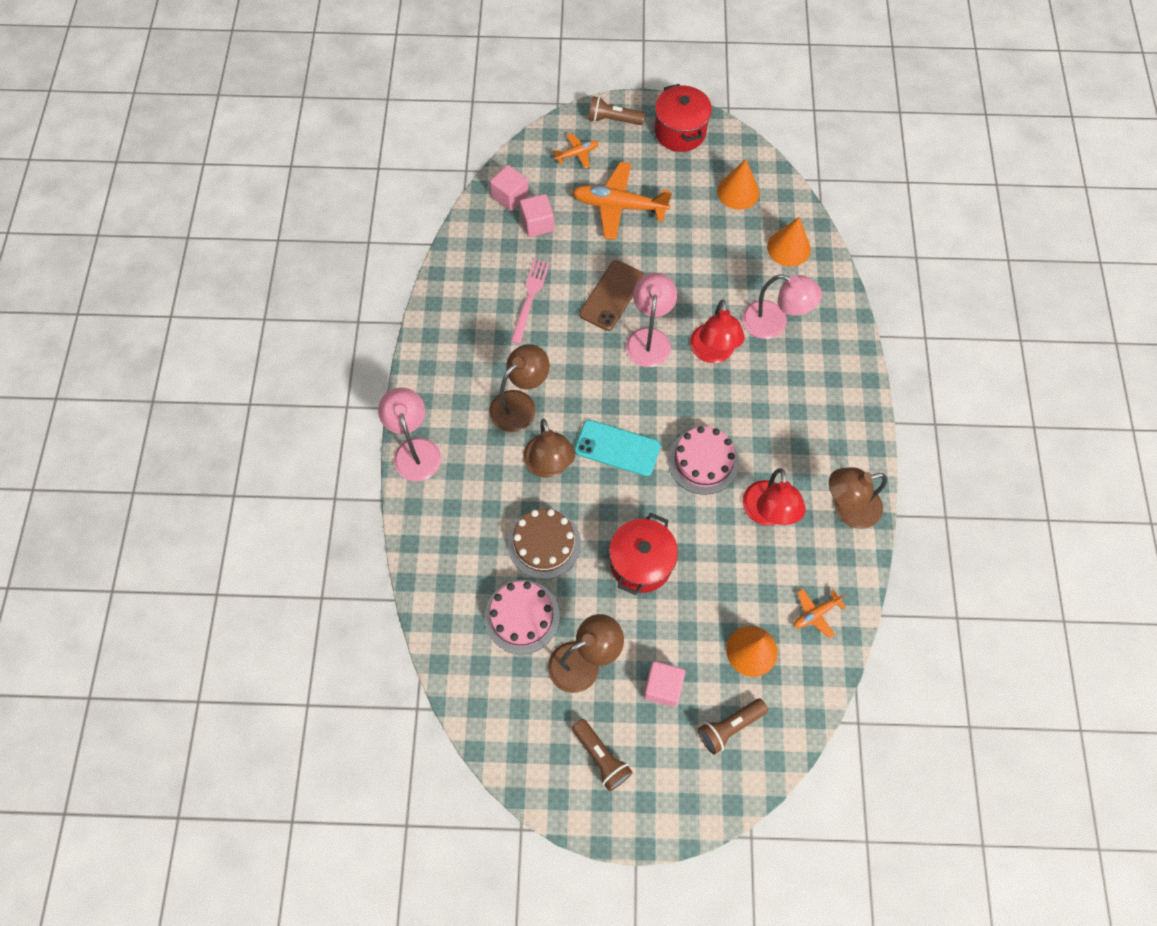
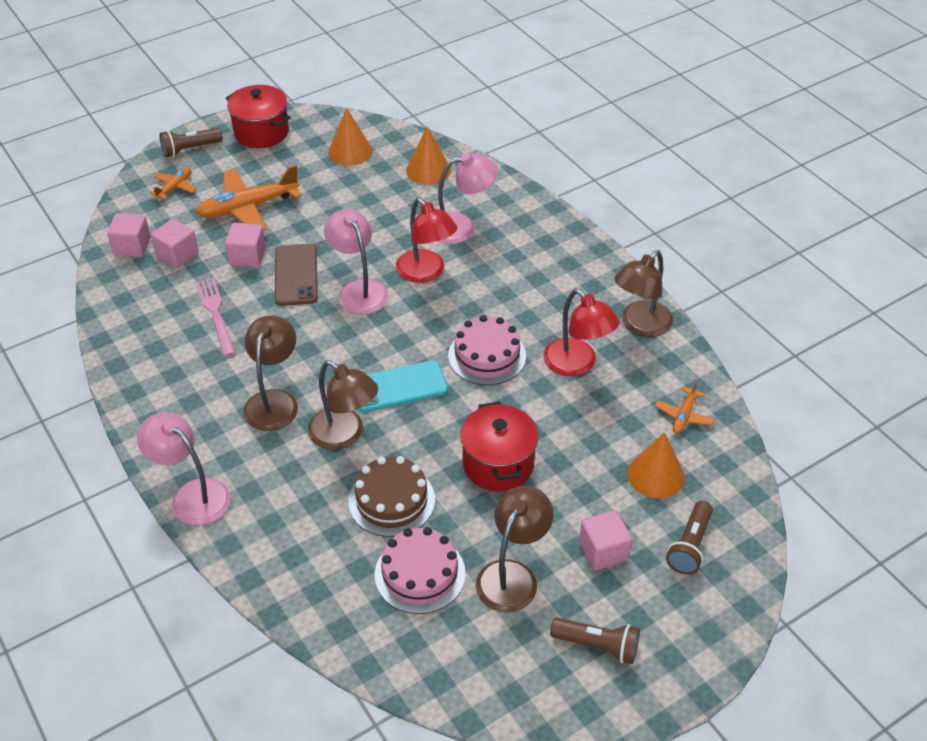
camera: 35 degrees left, 20 degrees down
(587, 256) = (247, 256): none -> pink cube

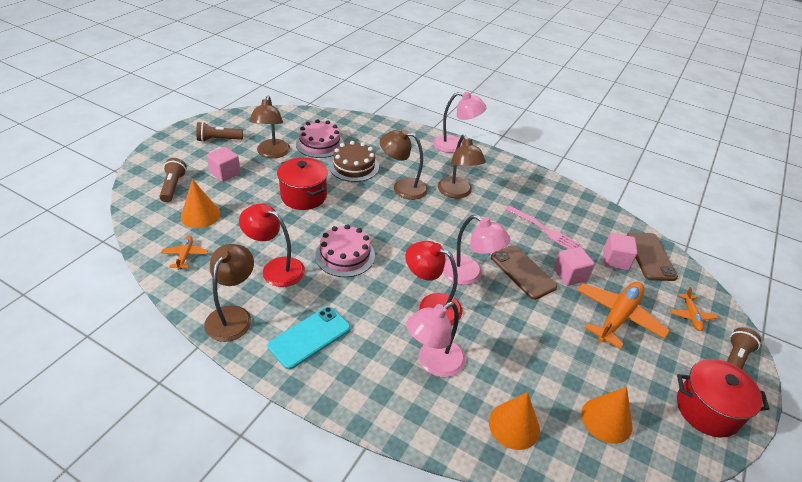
camera: 150 degrees right, 5 degrees down
(132, 246) = (650, 256): pink cube -> brown phone
(399, 387) = (390, 220): turquoise phone -> turquoise phone (309, 337)

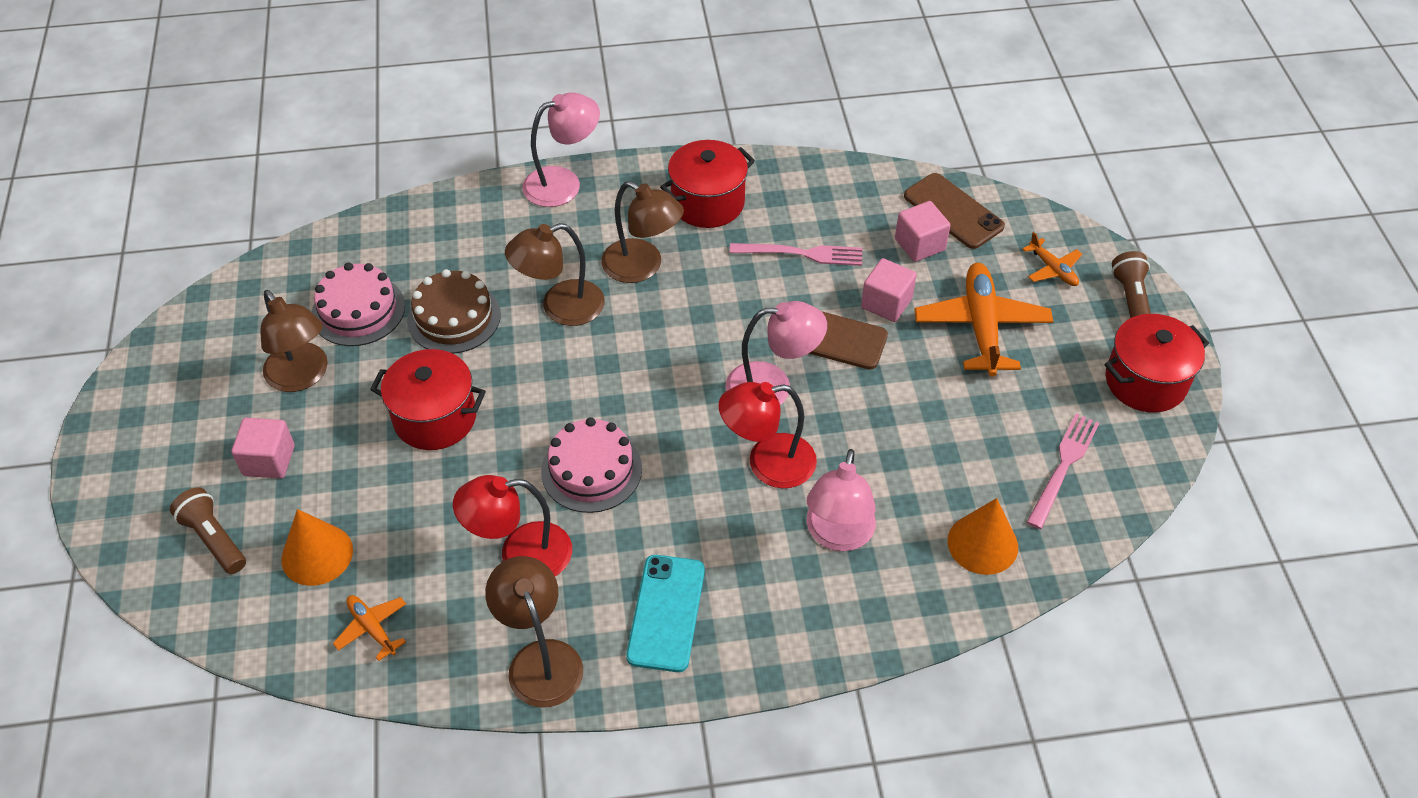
camera: 35 degrees left, 10 degrees up
(218, 139) = (183, 409): brown flashlight -> none
(515, 185) = (708, 203): none -> red pot
(606, 420) = (1063, 466): orange cone -> pink fork

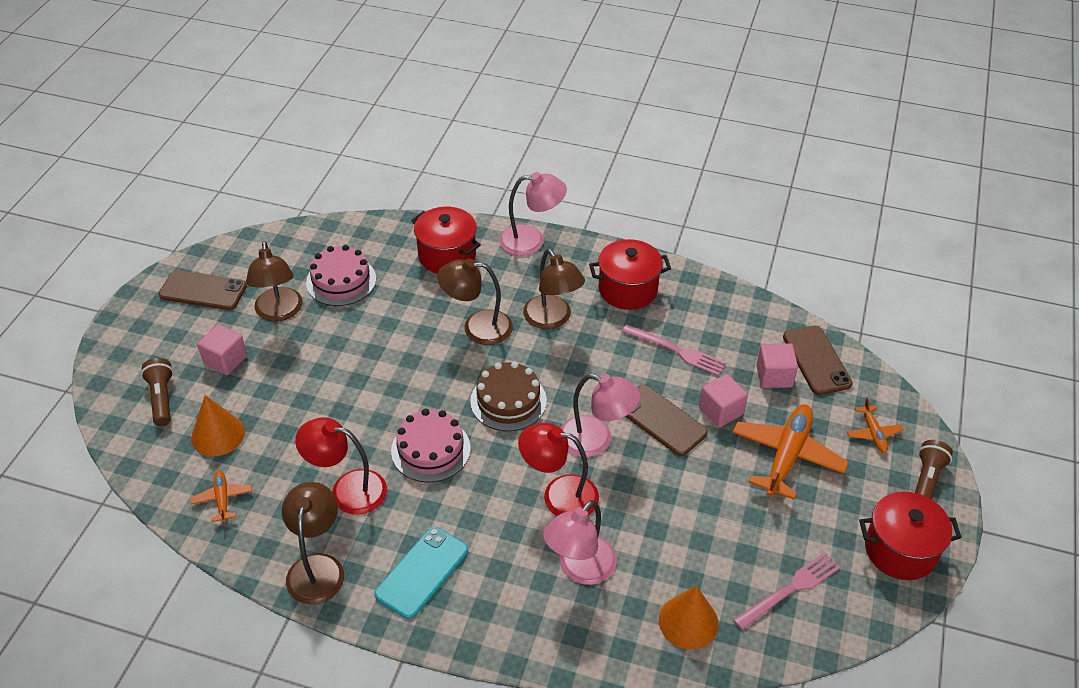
camera: 25 degrees right, 5 degrees down
(183, 385) = (203, 291): none -> brown phone
(435, 418) = (347, 372): red pot -> red pot (447, 255)
(454, 317) = (401, 308): brown cake -> brown cake (508, 401)

